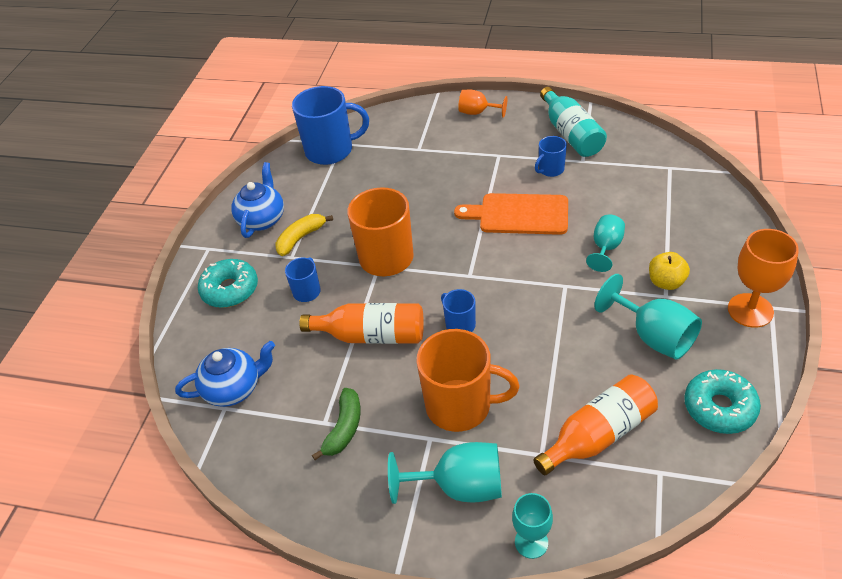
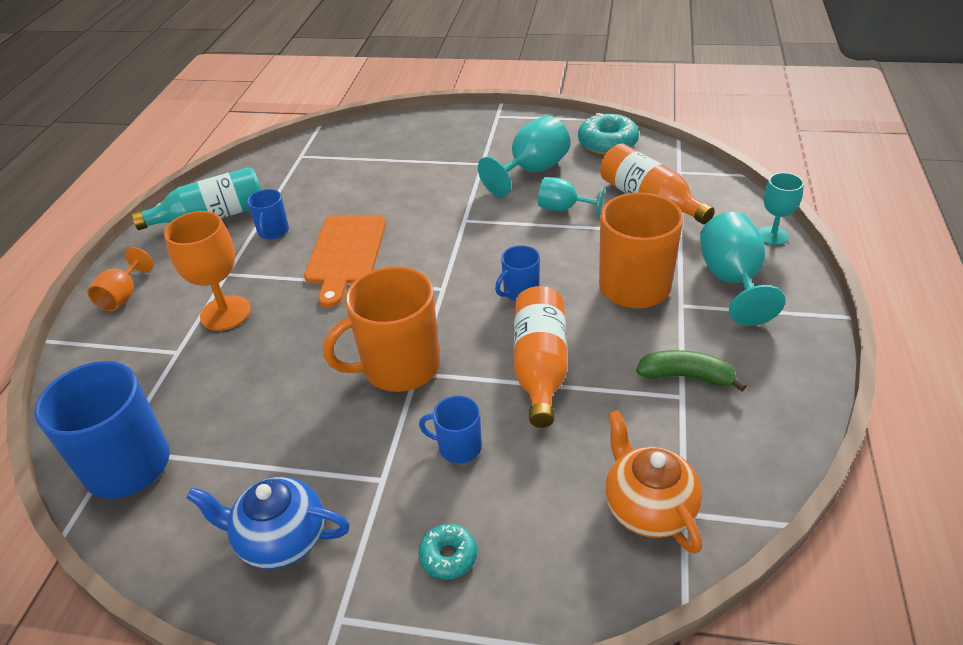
camera: 95 degrees left, 5 degrees down
(230, 290) = (448, 556): turquoise donut -> turquoise donut, size x0.57
(234, 388) = (648, 508): blue teapot -> orange teapot
(301, 238) = (341, 473): yellow banana -> none
(550, 170) = (273, 231): blue mug -> blue mug turned 45 degrees clockwise
(606, 248) = (413, 195): turquoise goblet -> turquoise goblet (563, 209)
(666, 282) = (464, 162): yellow apple -> none
(750, 310) = (501, 125): orange goblet -> orange goblet (225, 313)

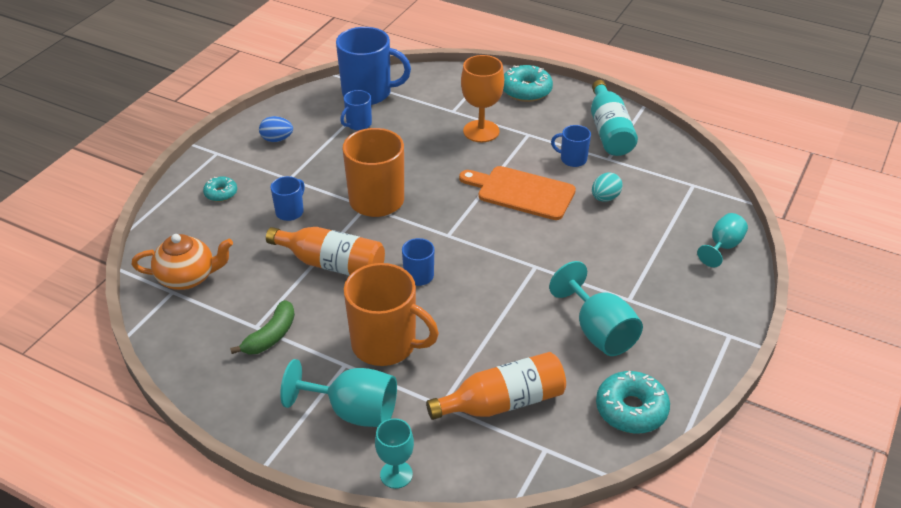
camera: 105 degrees right, 0 degrees up
(123, 296) = (526, 90): orange goblet -> turquoise donut
(222, 445) = (358, 124): none -> blue mug
(281, 539) = (277, 139): blue teapot -> blue egg
(338, 199) = (605, 198): none -> turquoise egg
(563, 209) = (520, 334): turquoise goblet -> turquoise goblet (723, 247)

